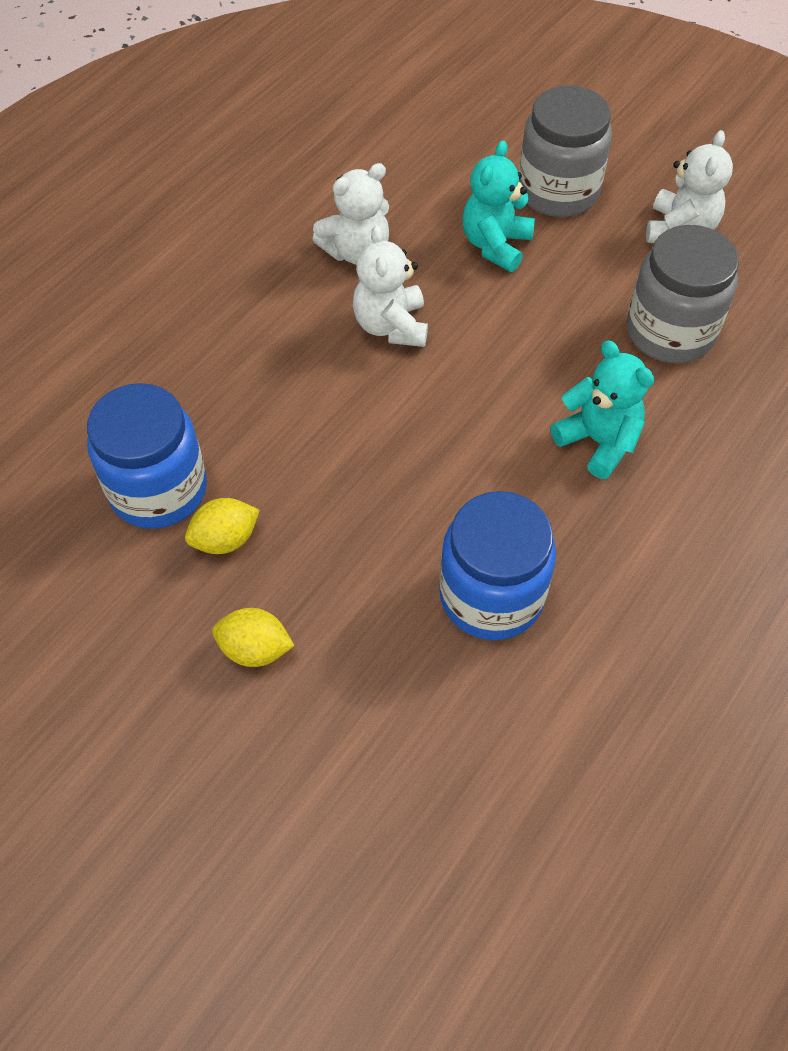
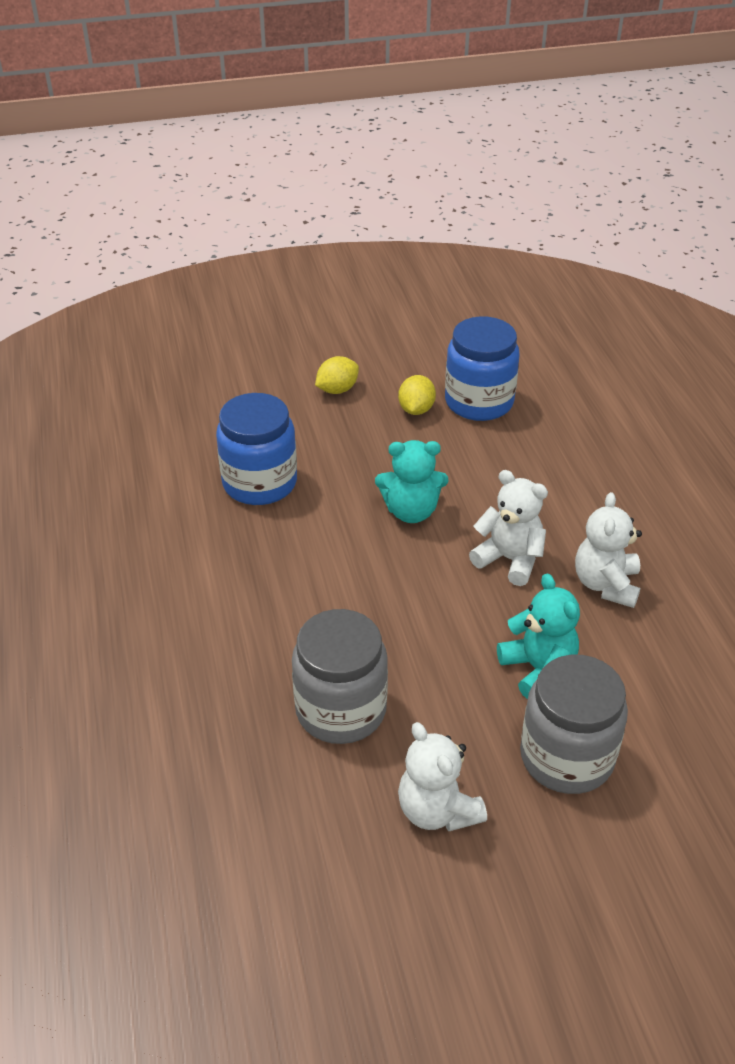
camera: 130 degrees right, 15 degrees down
(598, 441) = (298, 597): turquoise teddy bear -> turquoise teddy bear (411, 511)

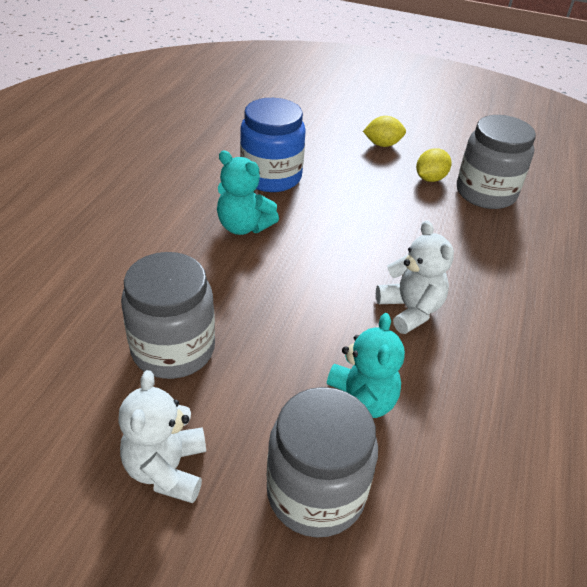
camera: 30 degrees right, 0 degrees up
(411, 511) = (362, 241): turquoise teddy bear -> turquoise teddy bear (243, 226)
(479, 402) = (485, 193): blue jar -> grey jar
(606, 584) = (480, 370): white teddy bear -> none

